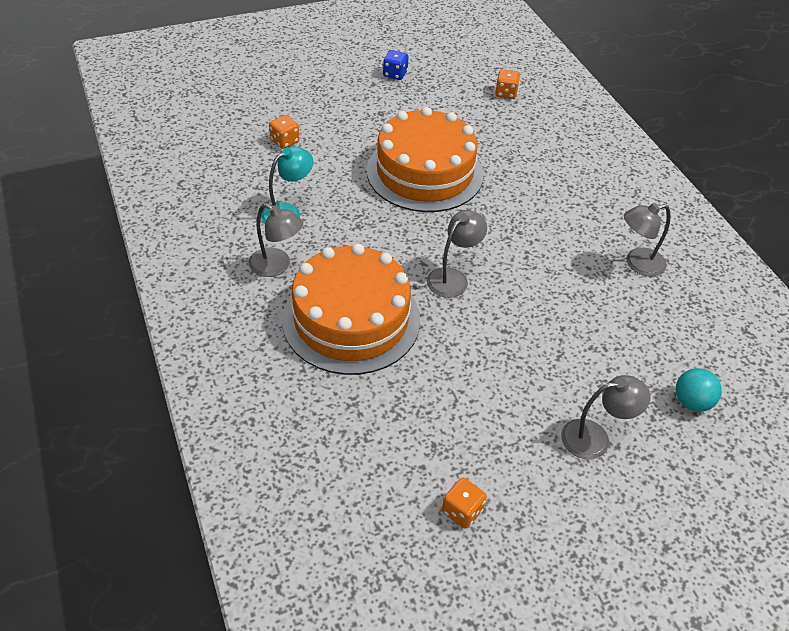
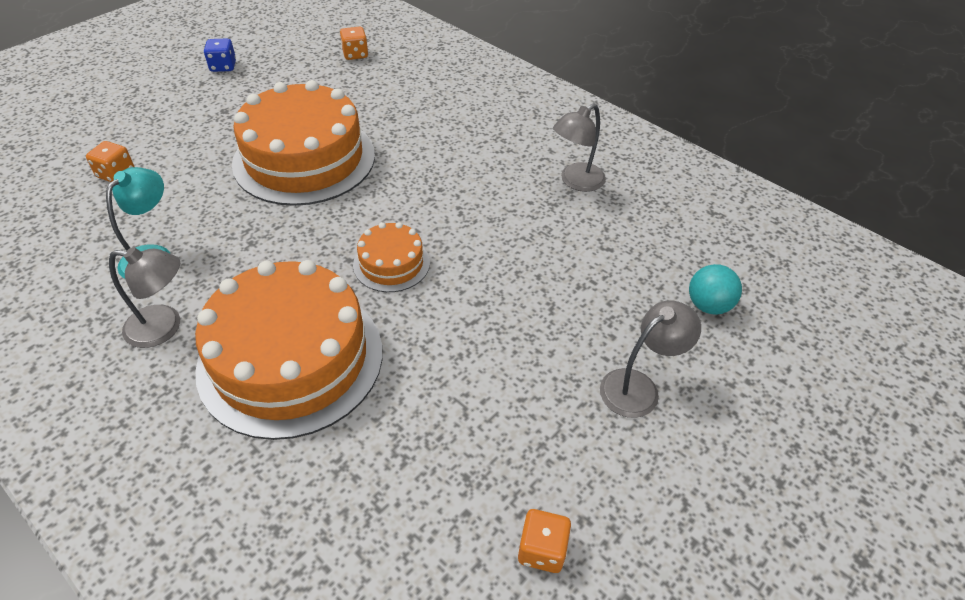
camera: 25 degrees left, 0 degrees up
(453, 277) = (391, 263): grey lamp -> orange cake

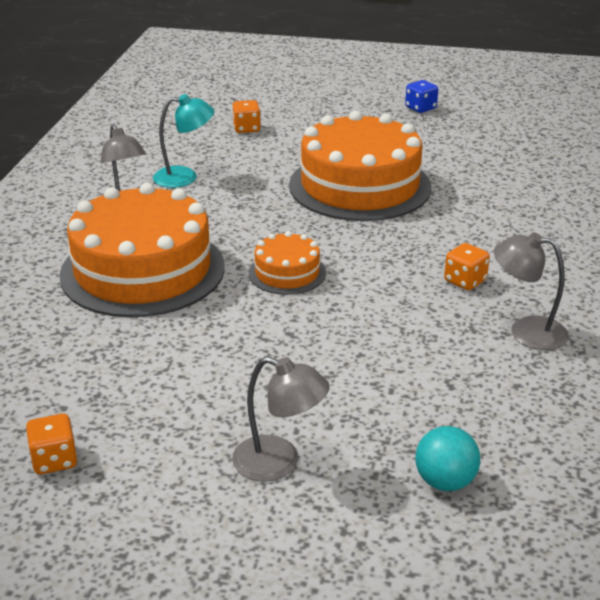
camera: 60 degrees right, 15 degrees down
(355, 54) = (531, 149): orange dice -> orange dice (465, 281)

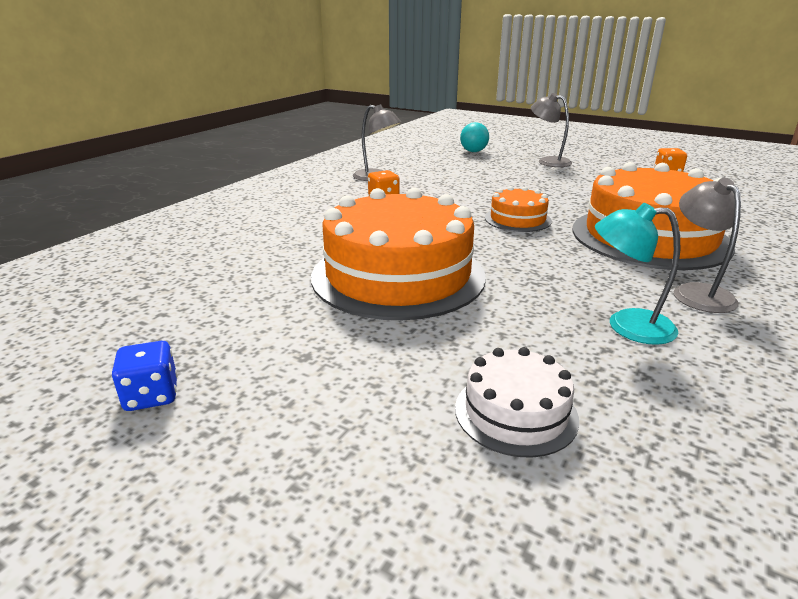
camera: 160 degrees left, 5 degrees down
(246, 128) = (515, 412): orange dice -> white cake

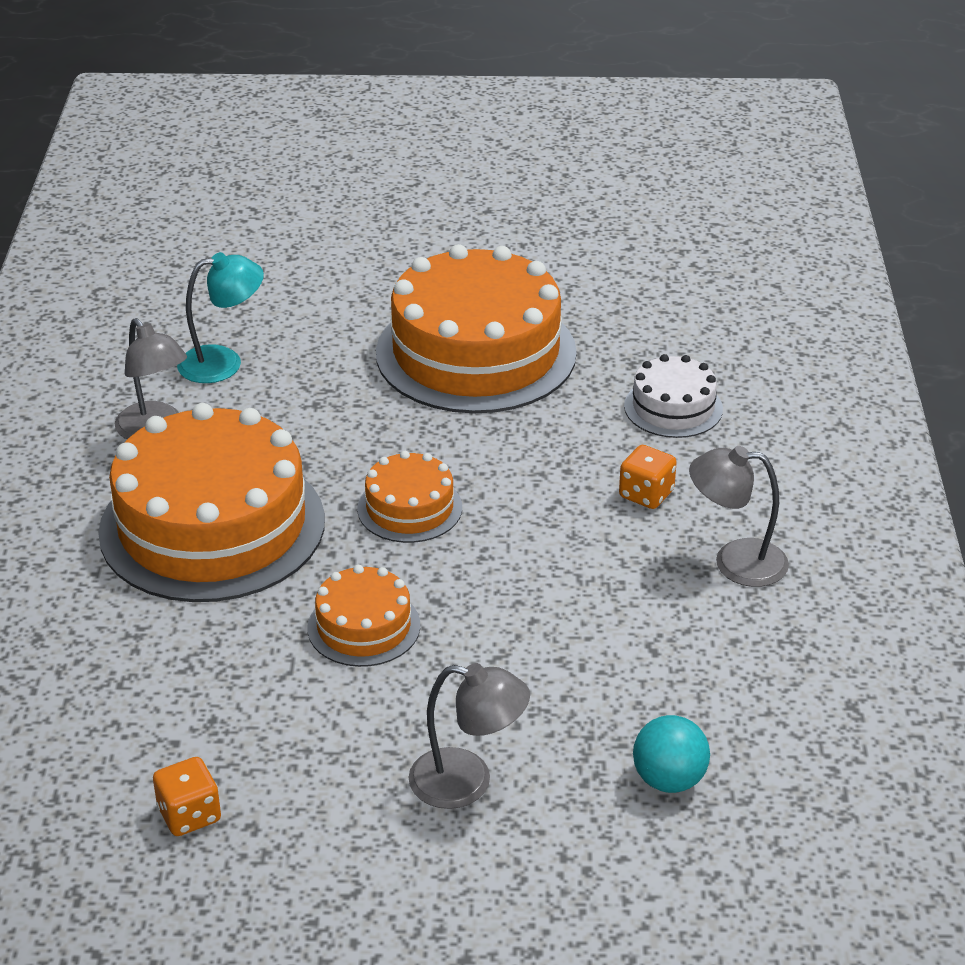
camera: 150 degrees right, 10 degrees up
(151, 396) = (534, 203): blue dice -> none
(515, 412) = (289, 265): white cake -> white cake (673, 407)
(570, 193) = (364, 627): none -> orange cake

